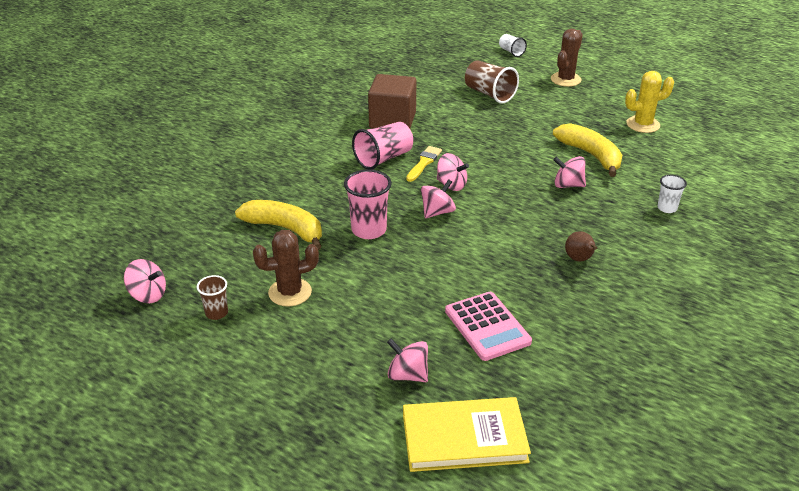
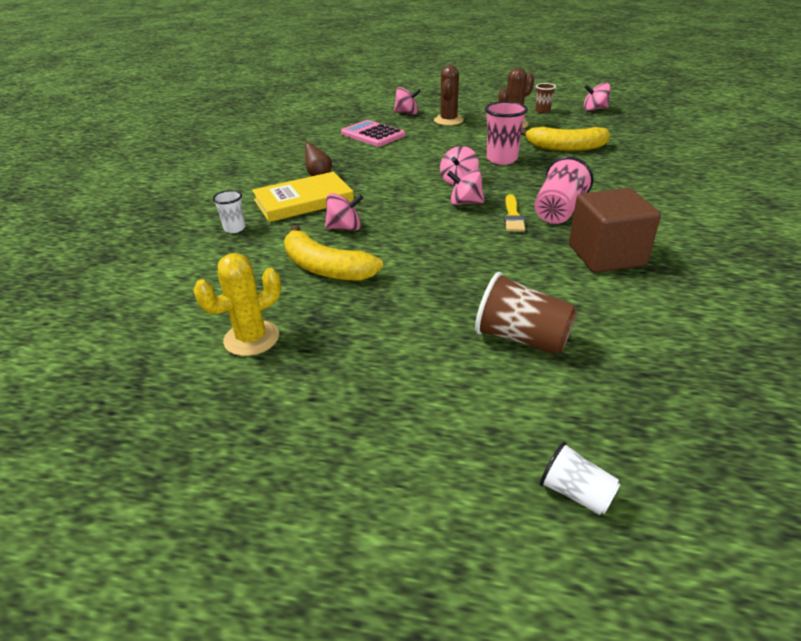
camera: 160 degrees right, 0 degrees up
(464, 438) = (363, 104): yellow book -> yellow book (303, 201)
(565, 79) = (408, 419): brown cactus -> brown cactus (448, 120)

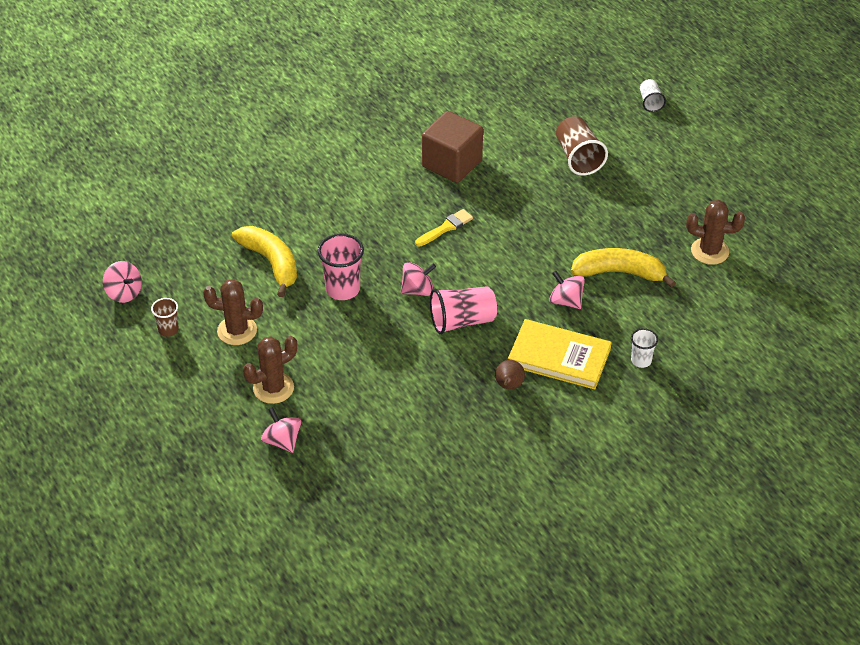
camera: 135 degrees left, 10 degrees up
(251, 338) = (709, 251): yellow cactus -> brown cactus
(325, 268) = (619, 273): yellow banana -> yellow banana turned 75 degrees counterclockwise
(373, 134) = (376, 422): pink calculator -> none
(465, 203) = (453, 263): pink spinning top -> none
(558, 211) = (411, 210): pink cup -> pink cup (462, 321)

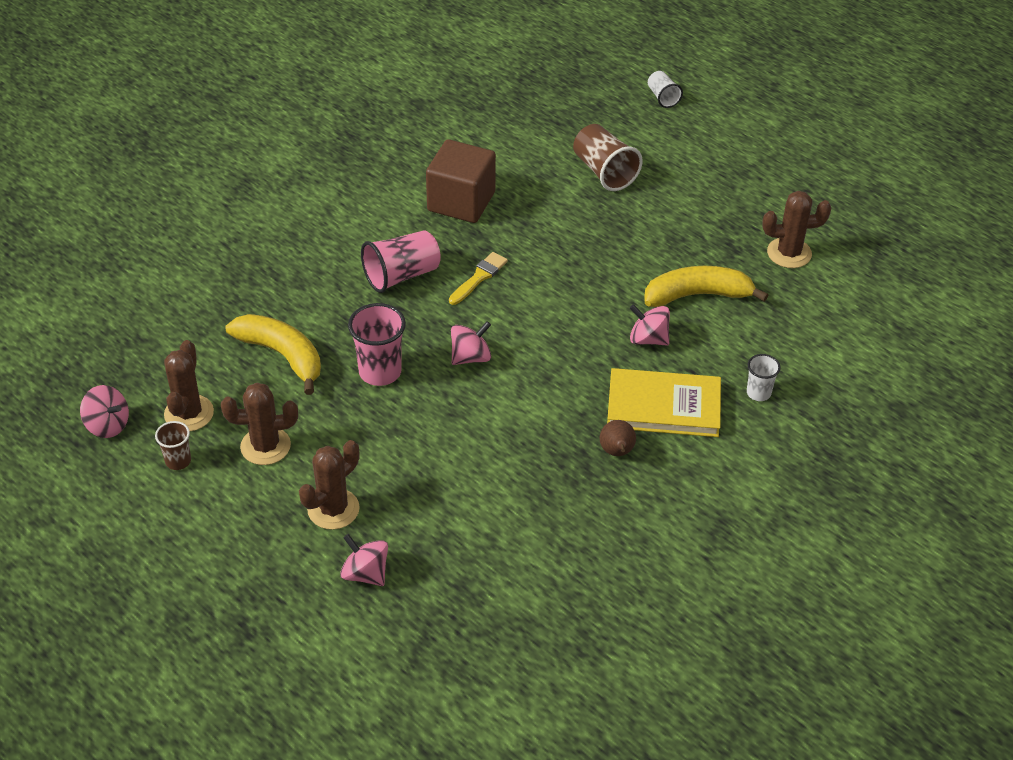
camera: 15 degrees left, 0 degrees up
(187, 295) = (189, 413): none -> brown cactus
(462, 321) = (536, 384): pink cup -> pink cup (401, 275)

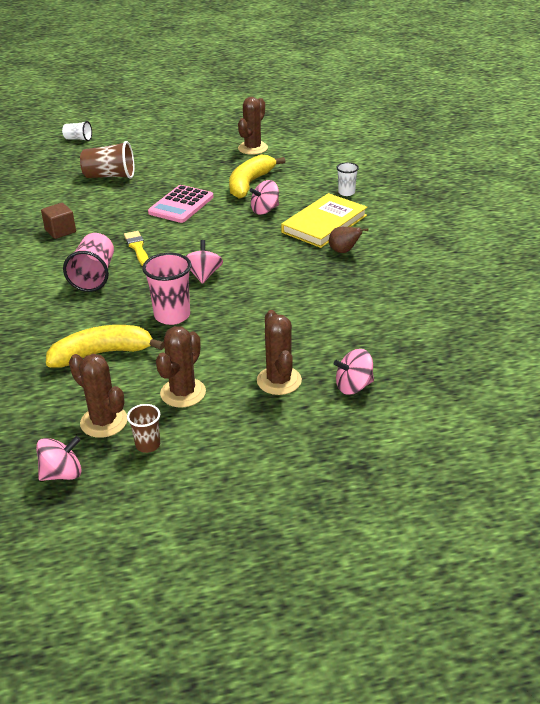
camera: 55 degrees left, 10 degrees down
(461, 201) = (60, 231): brown cube -> brown cube, size x0.55
(595, 263) = (181, 205): none -> pink calculator

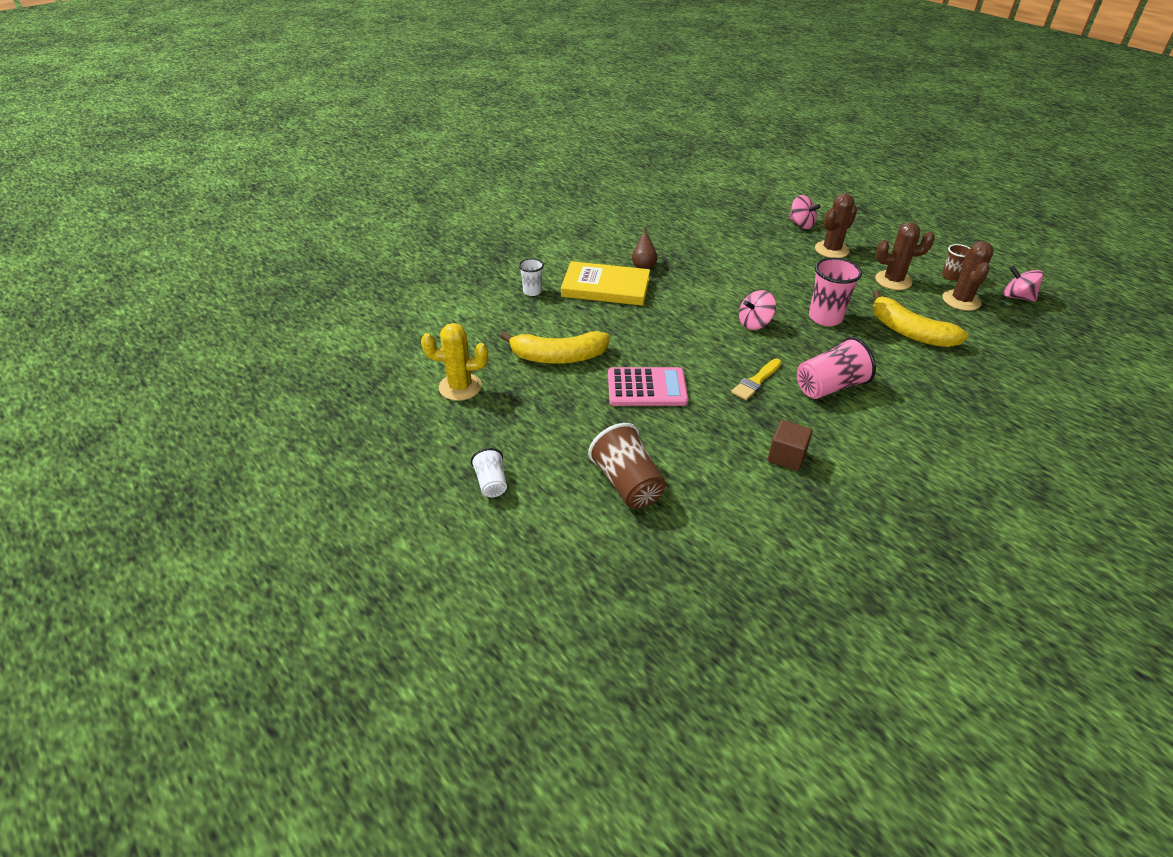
camera: 120 degrees left, 5 degrees up
(78, 139) = (533, 594): white cup -> white cup (491, 483)
(253, 148) = (460, 387): brown cactus -> yellow cactus
(265, 210) = (608, 328): pink spinning top -> none

